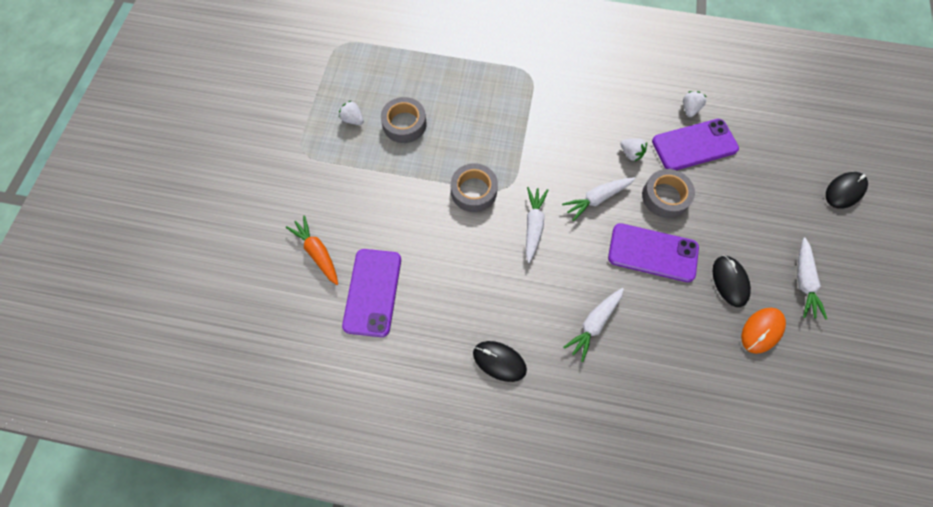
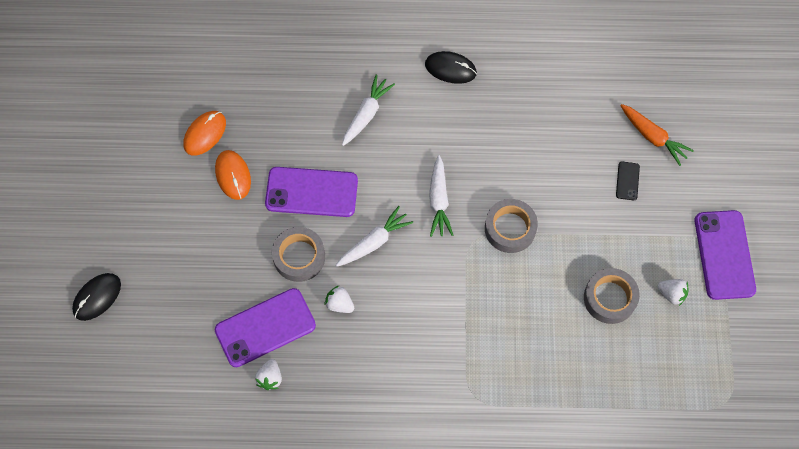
camera: 170 degrees right, 0 degrees up
(356, 215) = (627, 181): none -> black phone
(372, 292) = (585, 109): purple phone -> purple phone (724, 255)
(730, 281) = (233, 175): black mouse -> orange mouse
(803, 282) = (157, 187): white carrot -> none

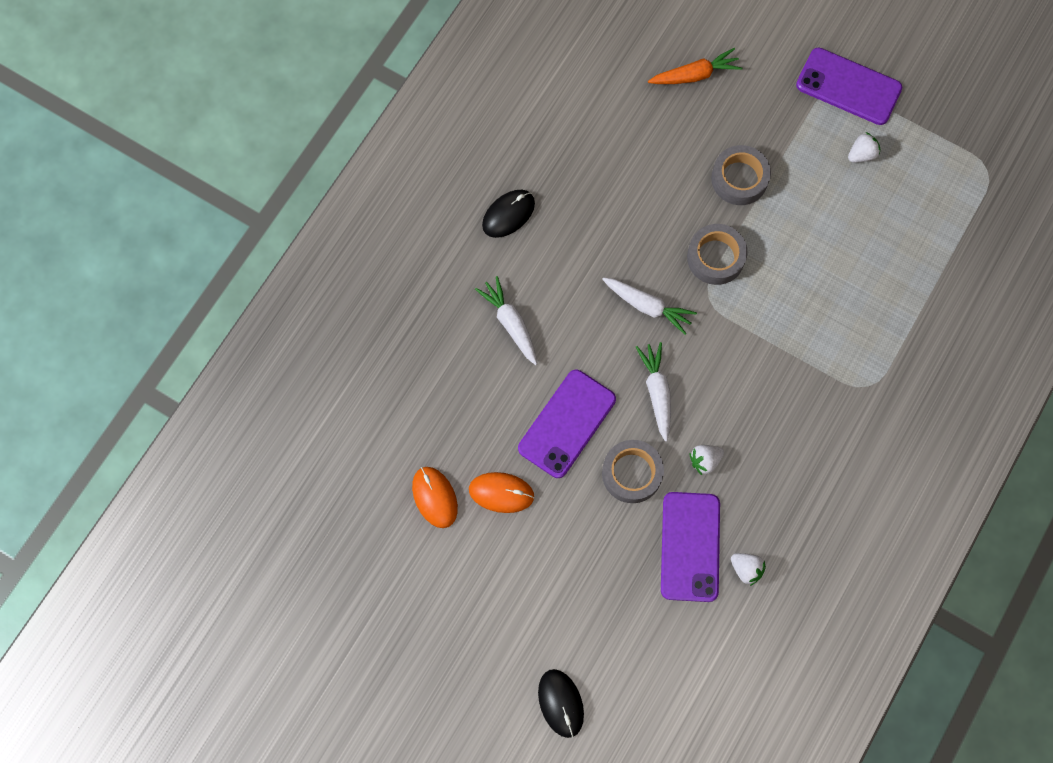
camera: 60 degrees left, 5 degrees up
(609, 298) = (836, 210): grey tape -> grey tape (739, 179)
(627, 181) = (727, 124): black phone -> none

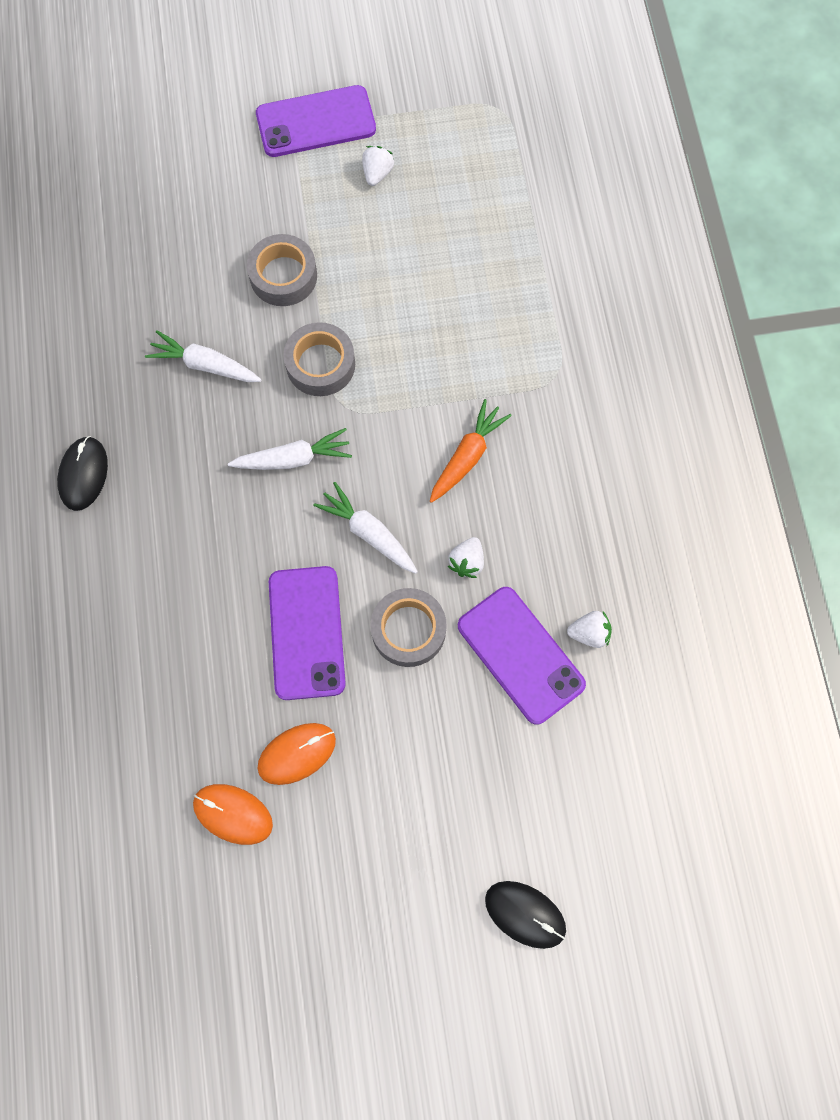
camera: 40 degrees left, 0 degrees up
(510, 323) = (170, 578): white carrot -> white carrot (204, 365)
(695, 75) = (163, 211): orange carrot -> orange carrot (467, 456)

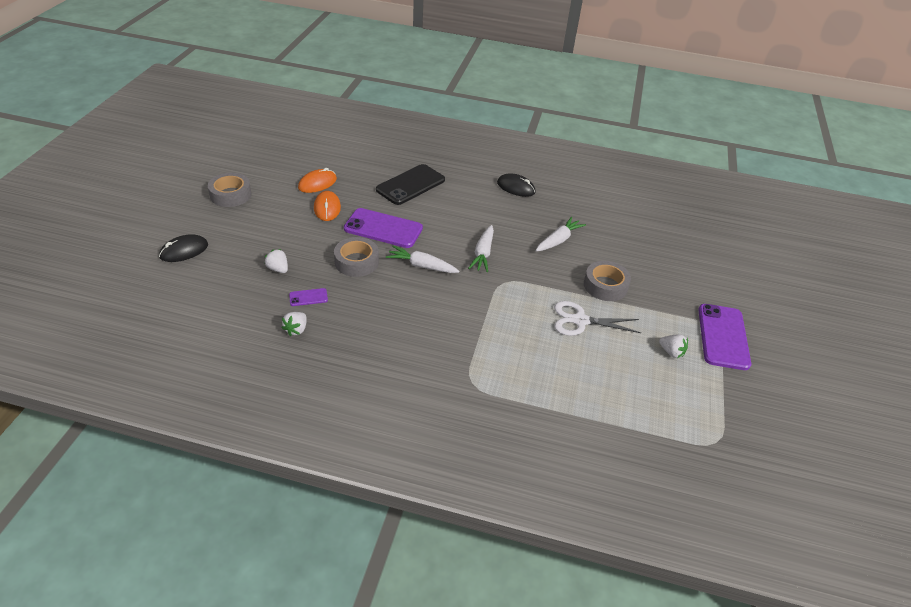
camera: 110 degrees right, 30 degrees down
(159, 649) = (410, 185): none -> black phone
(320, 364) = (537, 281): grey tape -> grey tape (230, 195)
(368, 532) = (421, 266): white carrot -> white carrot turned 135 degrees counterclockwise
(374, 288) = (580, 321): none -> white scissors
(467, 456) = (442, 320): orange carrot -> none
(467, 562) = (377, 296): white strawberry -> white strawberry (278, 269)
(520, 655) = (308, 297): purple phone -> purple phone, size x0.45

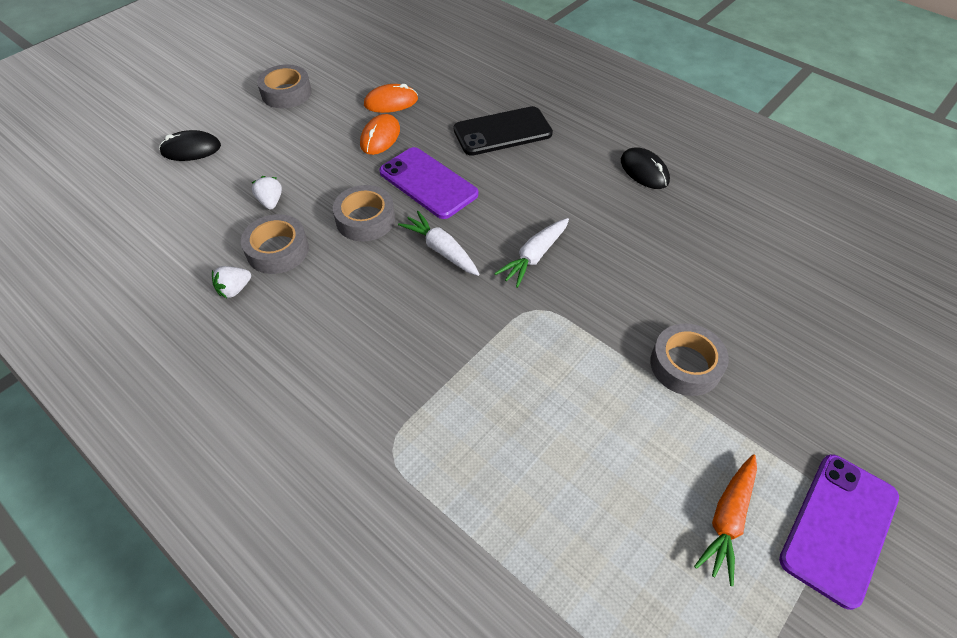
camera: 30 degrees right, 10 degrees up
(308, 297) = (277, 250): purple phone -> grey tape
(558, 240) = (657, 268): white carrot -> none
(580, 321) = (610, 409): white scissors -> none
(671, 352) = (727, 520): white strawberry -> orange carrot

